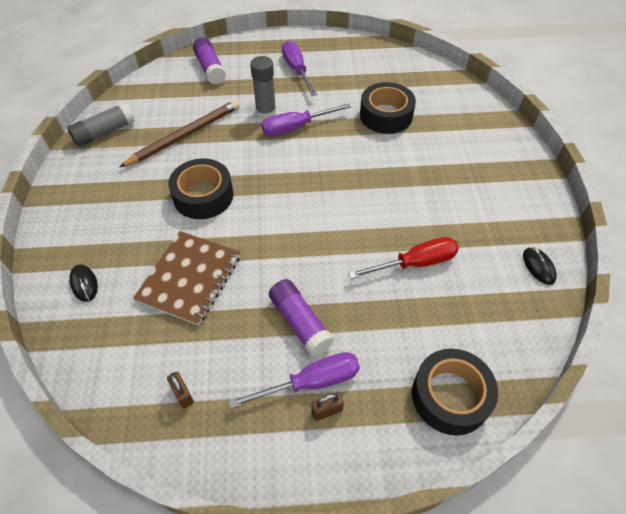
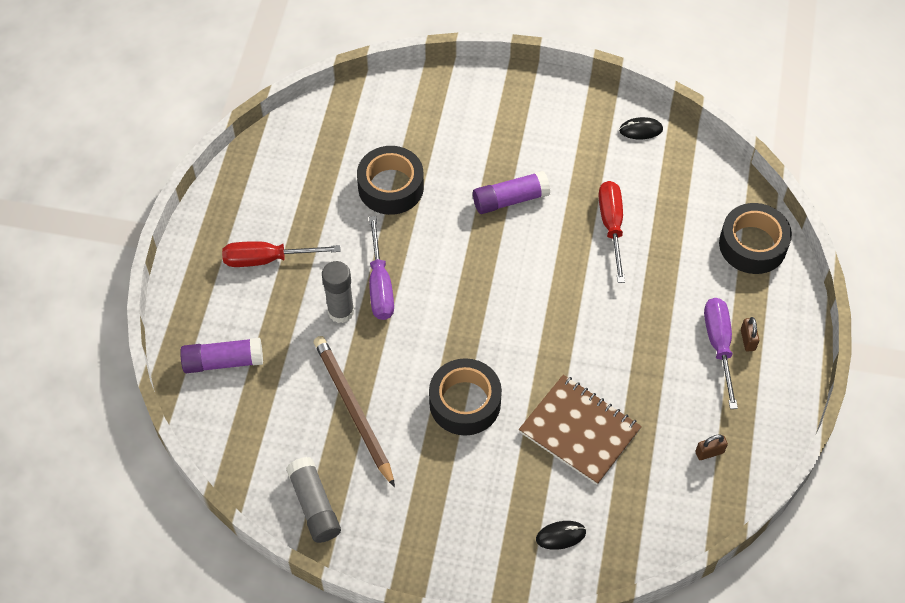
camera: 75 degrees left, 5 degrees up
(297, 70) = (267, 259): purple screwdriver -> red screwdriver
(300, 322) = (655, 341): purple glue stick -> purple glue stick (510, 199)

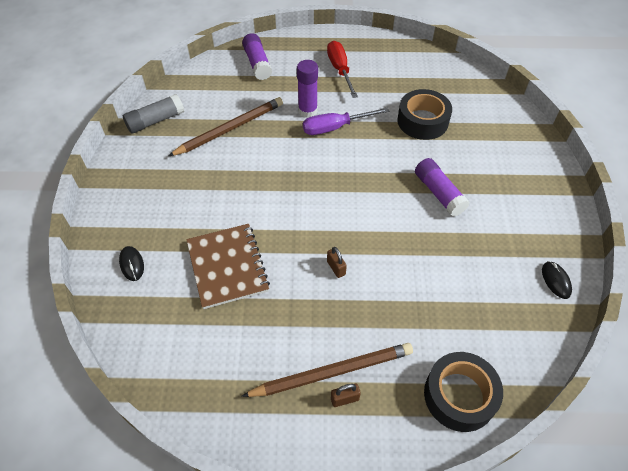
camera: 80 degrees right, 5 degrees down
(341, 311) = (307, 111): grey glue stick -> purple glue stick
(465, 402) = (244, 189): black tape -> none
(579, 431) = (227, 266): brown notebook -> brown notebook turned 45 degrees counterclockwise
(611, 226) = (438, 268): red screwdriver -> none
(709, 452) = (215, 372): brown padlock -> brown padlock (336, 268)
(719, 345) = (332, 372): purple screwdriver -> brown pencil

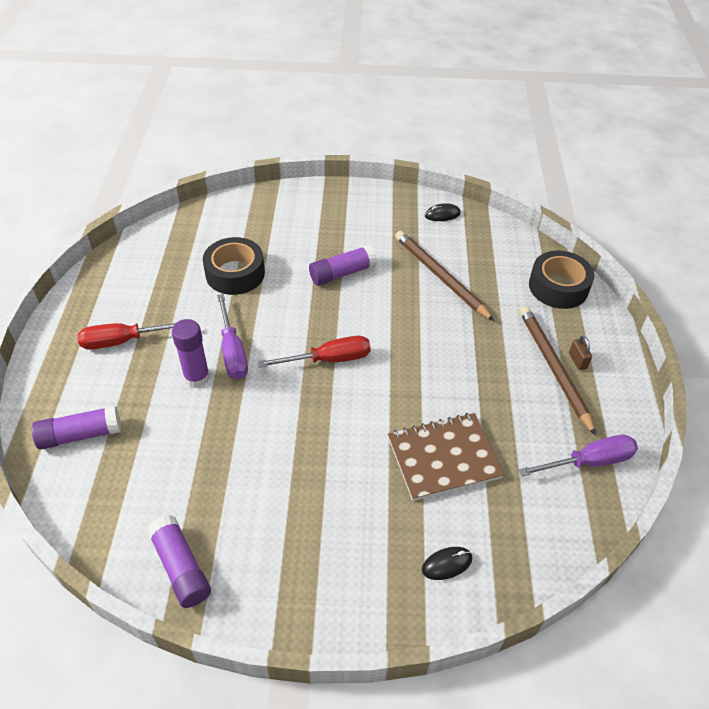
camera: 90 degrees left, 5 degrees down
(155, 121) = (181, 567): grey glue stick -> purple glue stick
(215, 388) = (589, 462): none -> purple screwdriver
(230, 129) = (215, 465): brown pencil -> brown pencil (440, 277)
(331, 187) = (328, 359): none -> red screwdriver
(336, 268) = (439, 360): brown padlock -> none

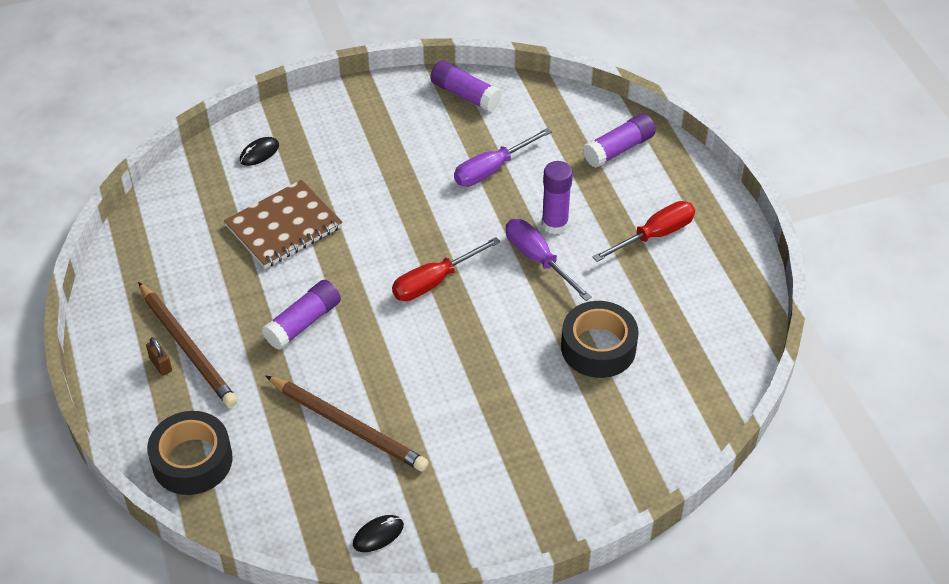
camera: 160 degrees right, 0 degrees up
(342, 273) = (472, 390): purple glue stick -> purple glue stick (303, 323)
(589, 462) = (144, 263): purple screwdriver -> purple screwdriver (492, 169)

